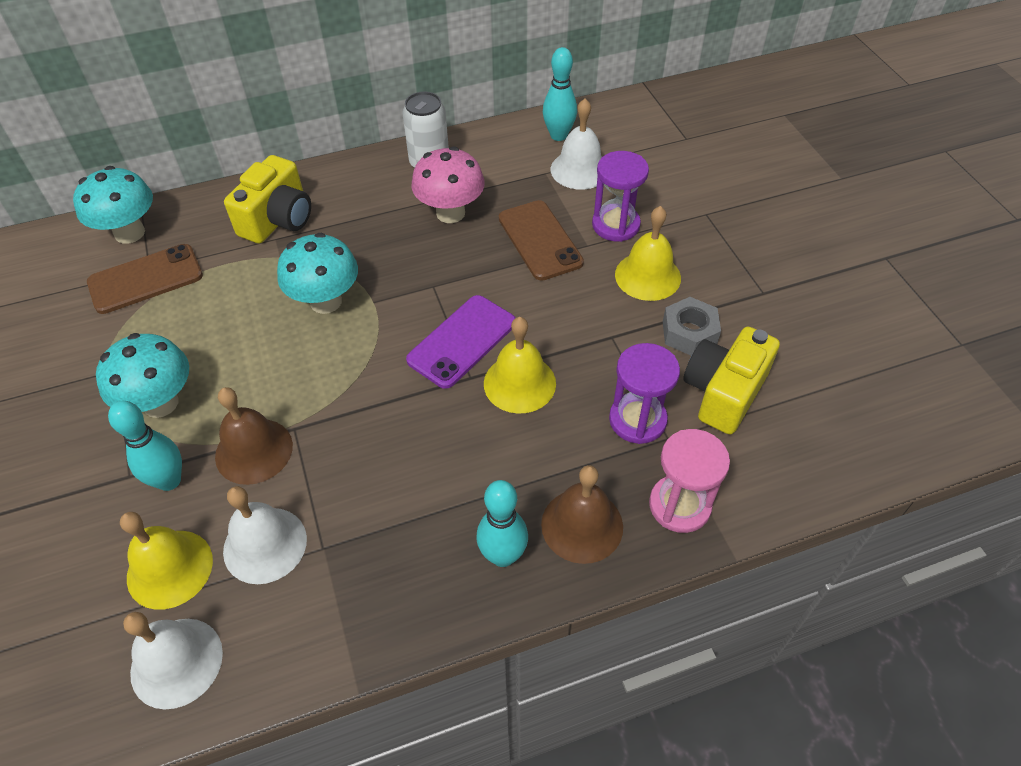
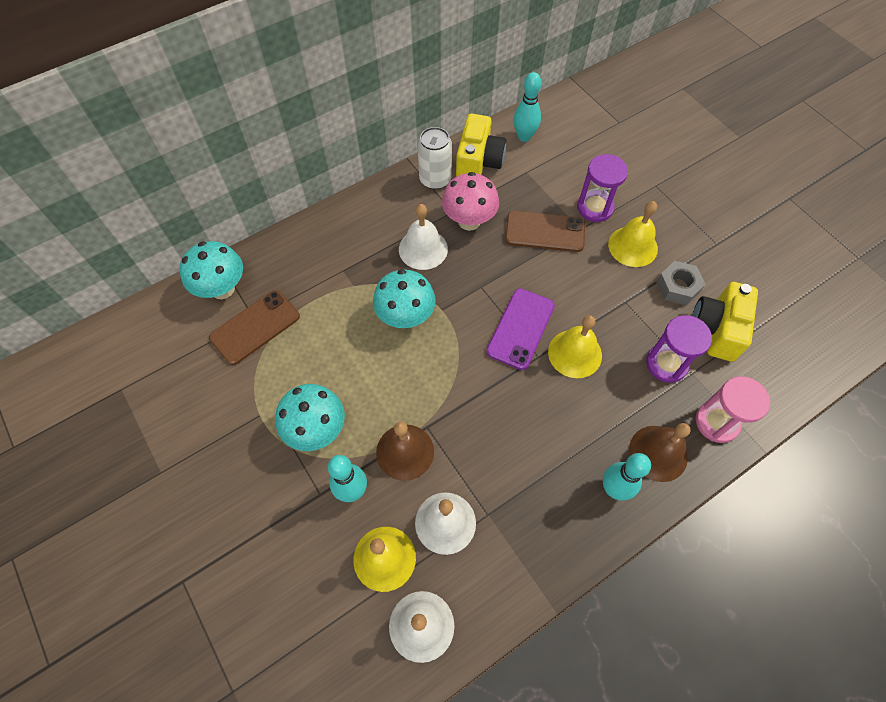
camera: 15 degrees left, 10 degrees up
(278, 220) = (337, 253): yellow camera -> yellow camera (478, 162)
(540, 240) = (545, 232): brown phone -> brown phone turned 45 degrees counterclockwise
(579, 169) = (551, 164): white bell -> white bell (423, 249)

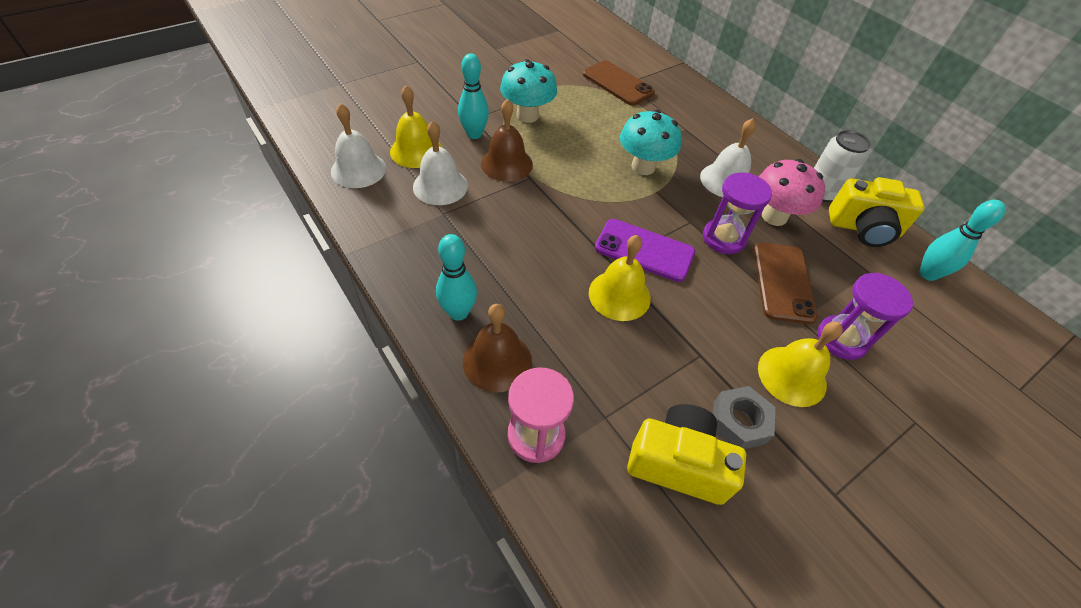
camera: 85 degrees right, 10 degrees down
(222, 289) = (651, 67): turquoise mushroom -> none
(666, 364) = (616, 389): purple hourglass -> purple hourglass (723, 238)

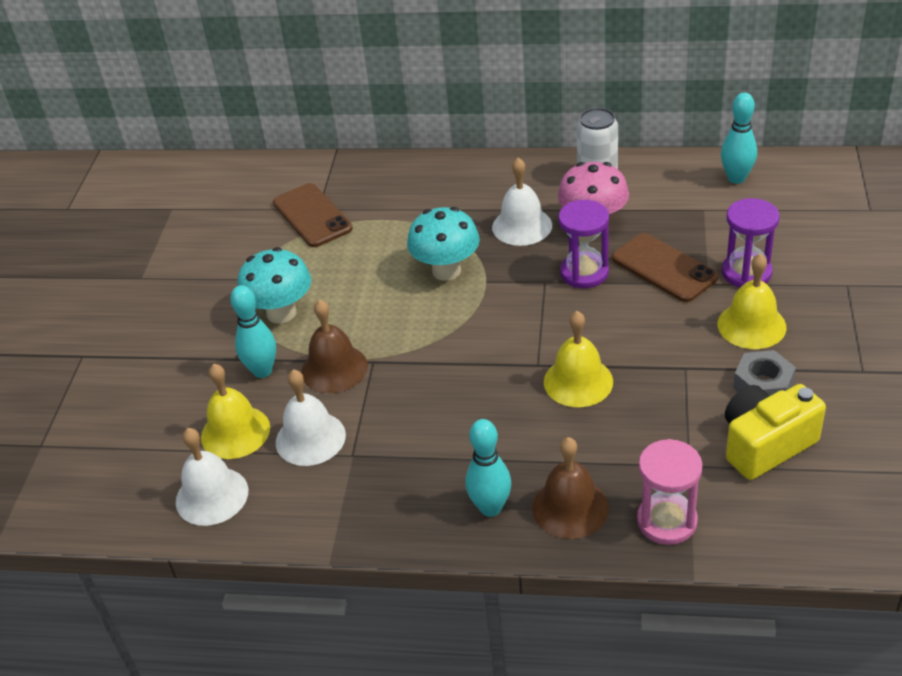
camera: 40 degrees left, 10 degrees down
(618, 83) = (312, 216): brown phone -> brown phone turned 60 degrees clockwise
(644, 250) = (546, 334): purple phone -> none
(863, 228) = (659, 180): yellow camera -> none

